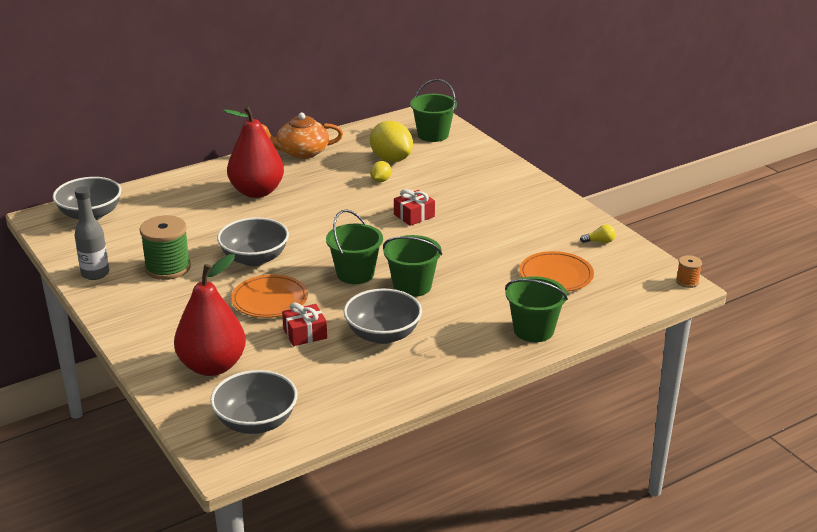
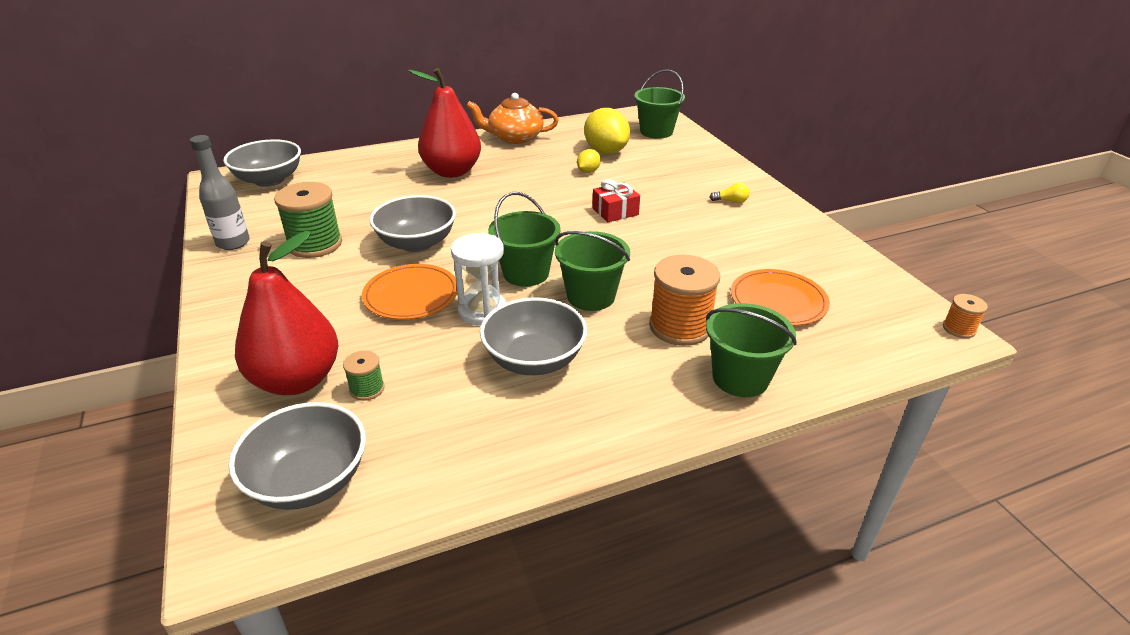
camera: 10 degrees right, 5 degrees up
(267, 366) = (367, 389): none -> green spool
(305, 333) = (435, 346): red gift -> none
(331, 305) = (482, 311): none -> white hourglass
(485, 301) = (680, 326): none -> orange spool
(599, 241) = (837, 263): yellow light bulb -> yellow light bulb (731, 201)

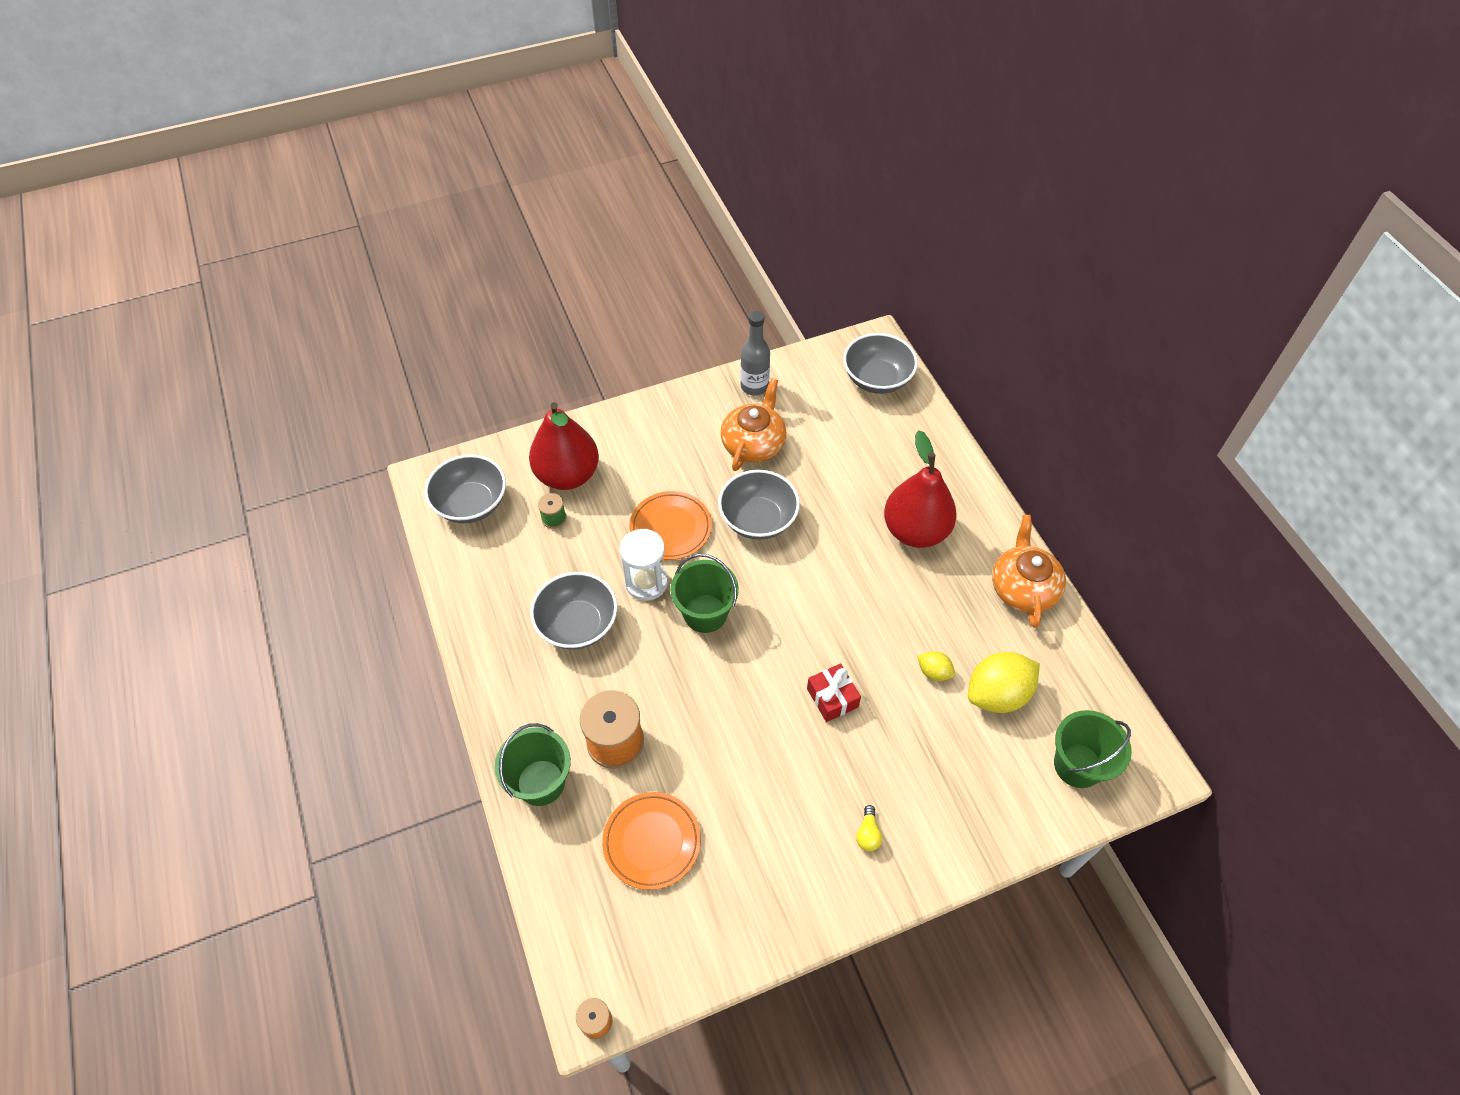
camera: 90 degrees right, 20 degrees up
(315, 244) = (753, 443): green spool -> orange teapot
(591, 296) = (665, 668): green bucket -> none

